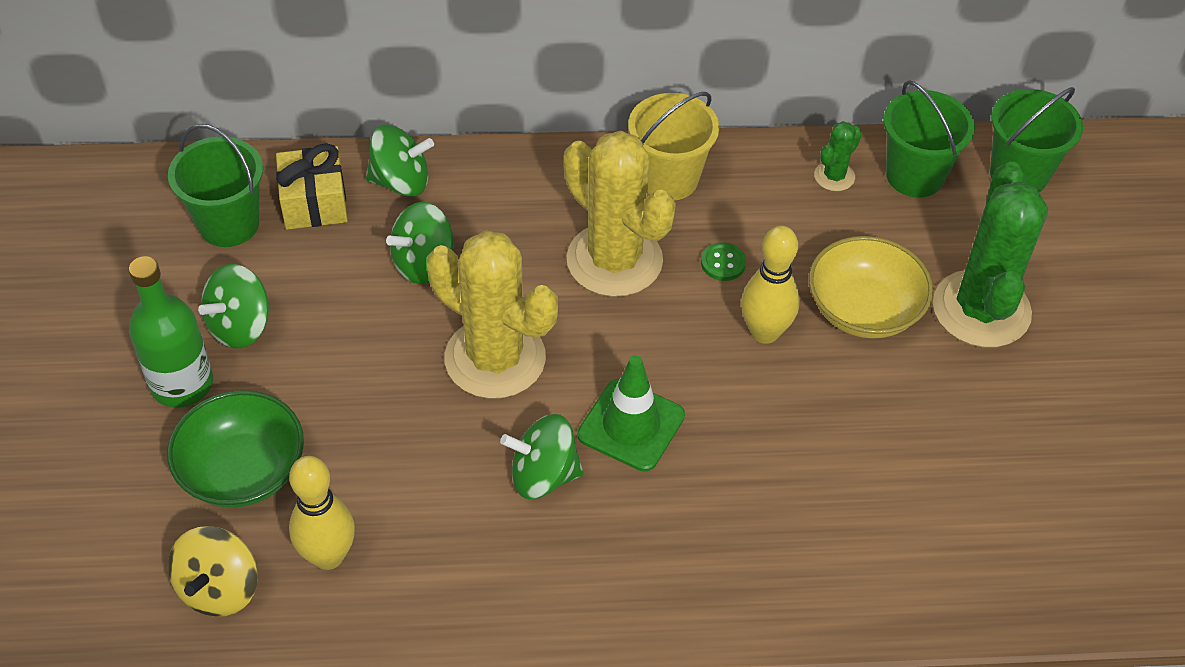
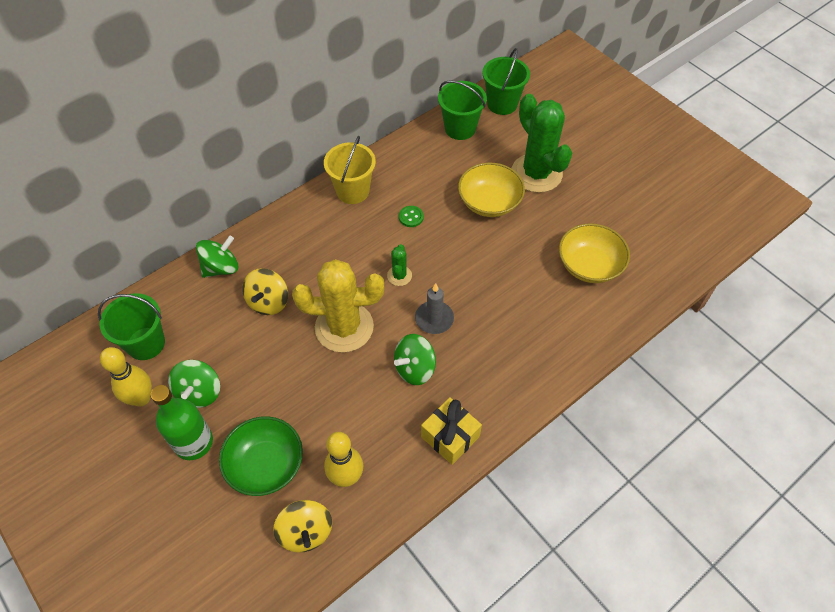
camera: 35 degrees left, 5 degrees up
(314, 203) = (184, 305): yellow gift -> yellow gift (450, 436)
(424, 263) = (268, 302): green spinning top -> yellow spinning top
(614, 260) = (360, 245): yellow cactus -> none
(631, 425) = (434, 319): green traffic cone -> grey candle
(765, 332) = (456, 238): yellow bowling pin -> yellow bowling pin (141, 398)
(834, 176) = (426, 148): green cactus -> green cactus (399, 276)
(944, 496) = (589, 265): none -> yellow bowl

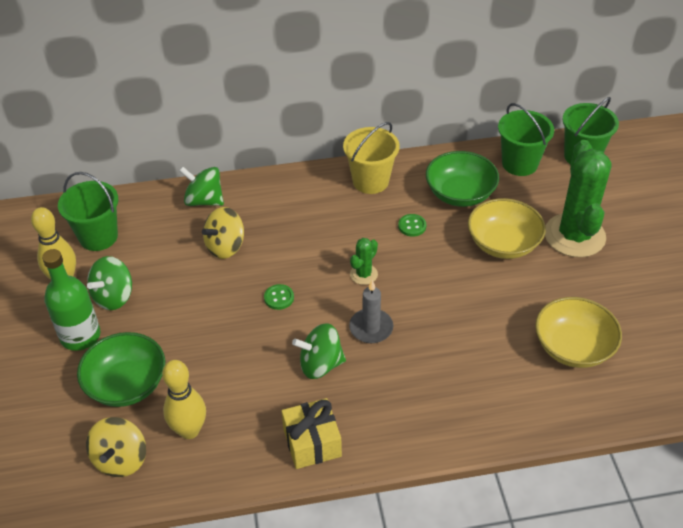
camera: 30 degrees right, 10 degrees down
(221, 268) = (204, 200): green spinning top -> green spinning top turned 150 degrees counterclockwise
(344, 327) = (279, 298): yellow cactus -> green button
(430, 173) = (460, 194): none -> green bowl

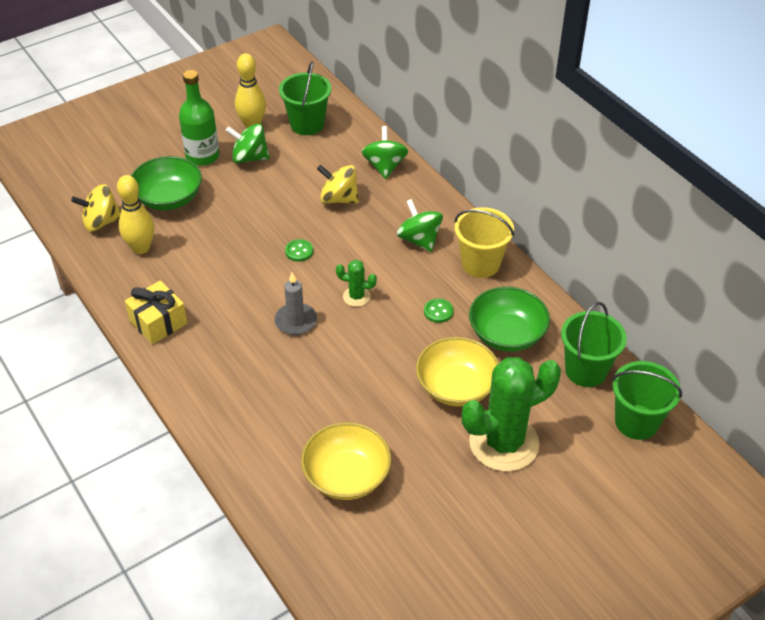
camera: 65 degrees right, 0 degrees up
(320, 364) = (239, 301): green spinning top -> green spinning top (419, 240)

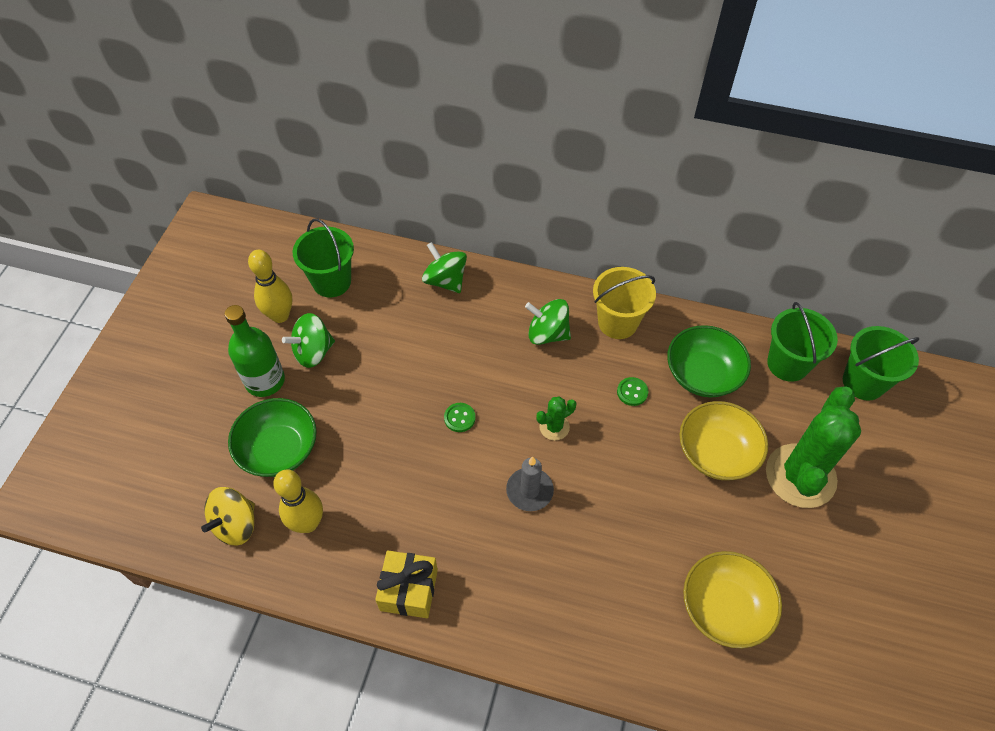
camera: 40 degrees left, 10 degrees up
(339, 199) = (439, 340): yellow spinning top -> none

